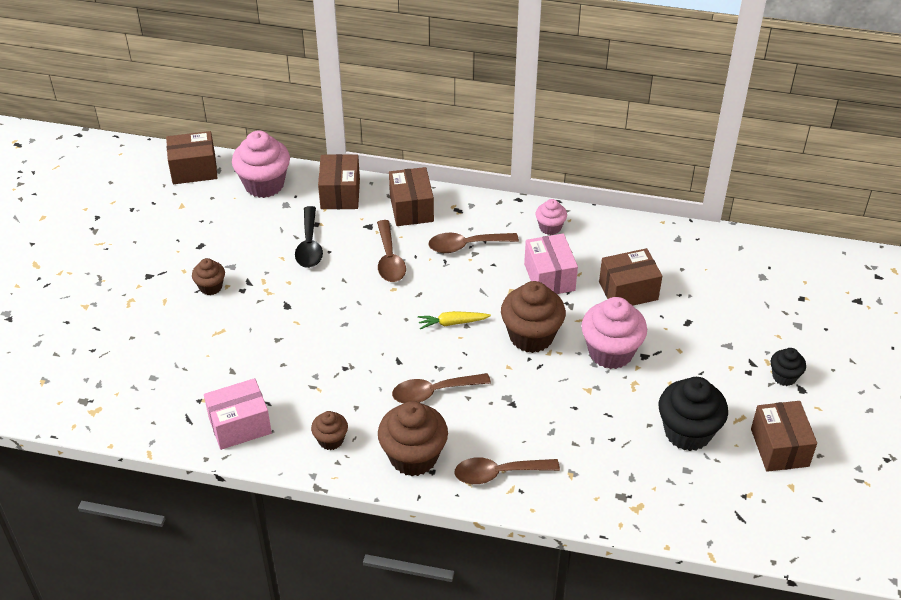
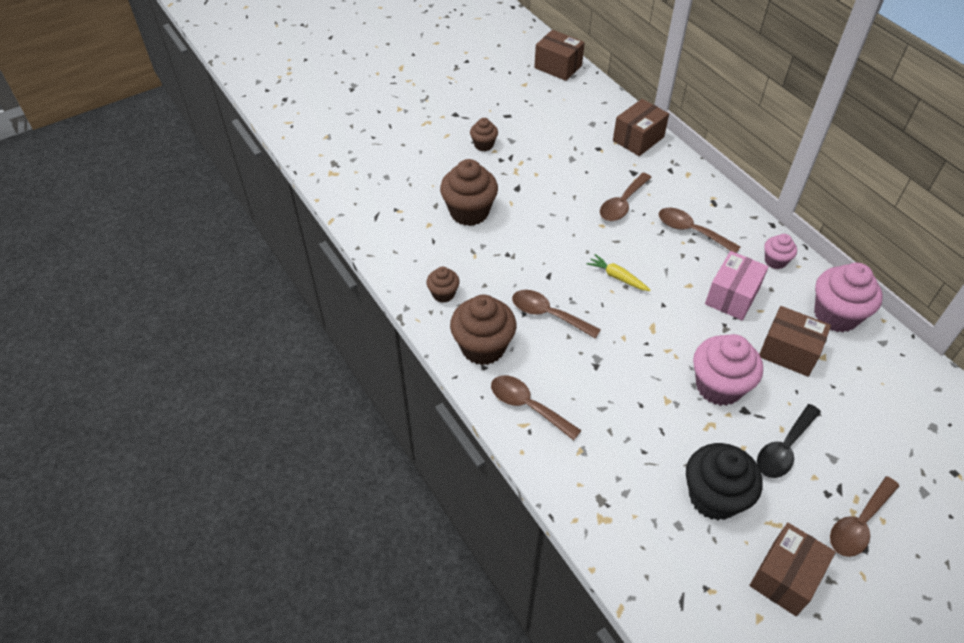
camera: 45 degrees right, 5 degrees up
(240, 425) = (400, 242): pink box -> none
(264, 184) = (593, 102): pink cupcake -> pink cupcake (835, 315)
(309, 245) = (577, 159): black spoon -> black spoon (784, 448)
(411, 208) = (679, 180): brown box -> none
(531, 336) = (667, 328): brown cupcake -> brown cupcake (469, 212)
(784, 376) = (859, 523): black cupcake -> brown spoon

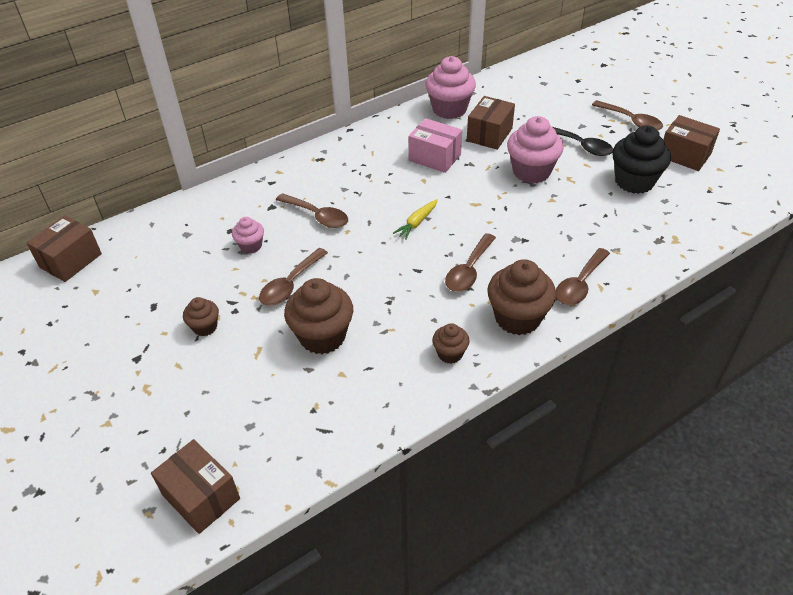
camera: 90 degrees left, 5 degrees down
(638, 139) = (220, 201): brown box -> brown box (201, 497)
(691, 231) = (356, 174): brown spoon -> brown spoon (290, 284)
(775, 261) = (393, 132): pink cupcake -> pink cupcake (251, 246)

